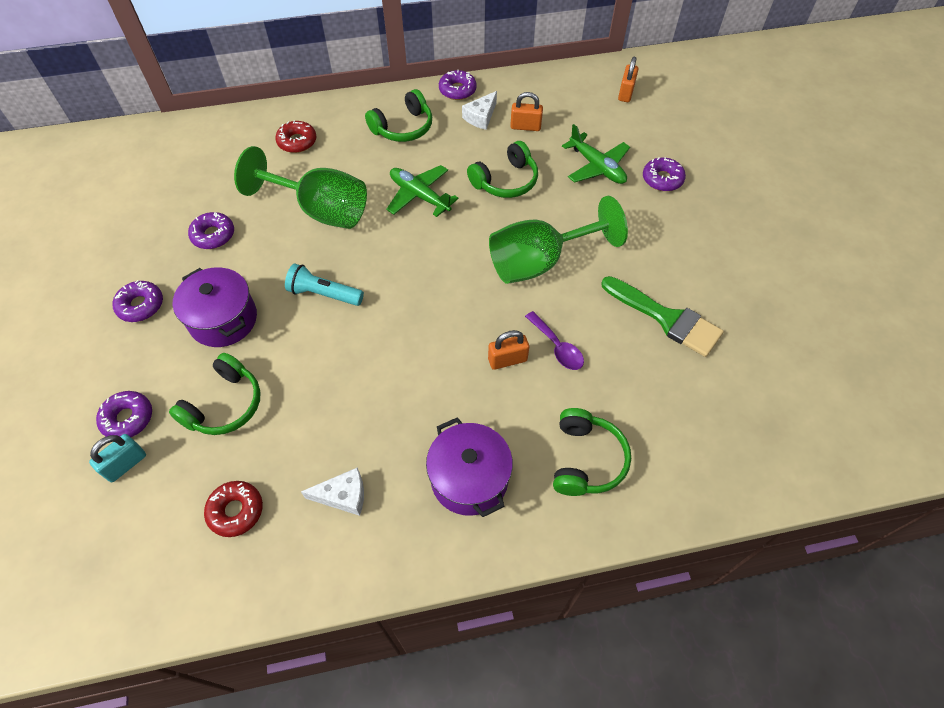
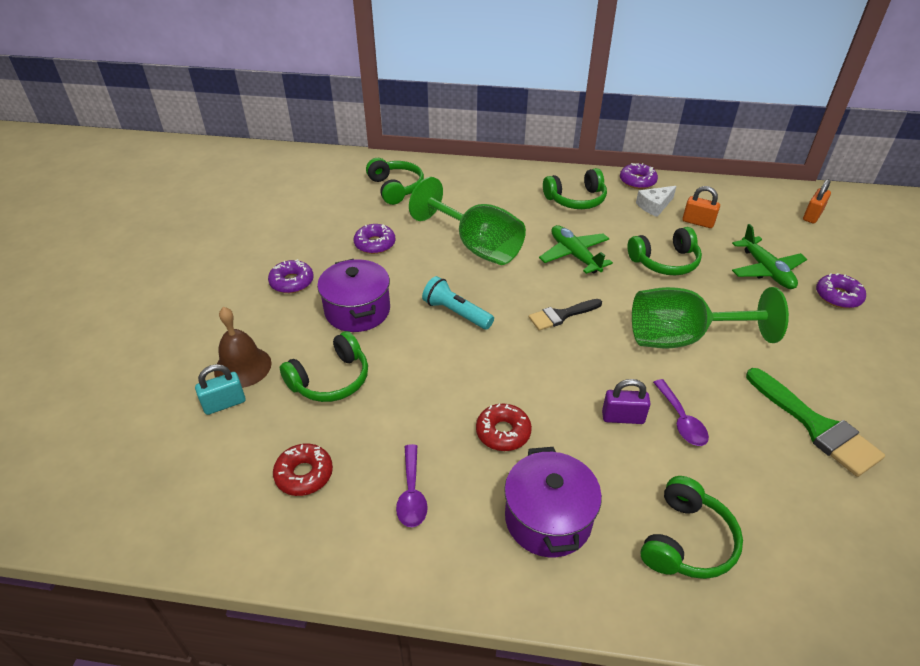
camera: 20 degrees right, 15 degrees down
(128, 418) = (242, 367): purple donut -> brown bell
(211, 159) = (395, 188): none -> green headphones
(297, 142) = (475, 191): red donut -> red donut (503, 432)
(343, 496) = (411, 493): white cheese -> purple spoon
(425, 268) = (561, 315): none -> black brush
(507, 360) = (623, 417): orange padlock -> purple padlock

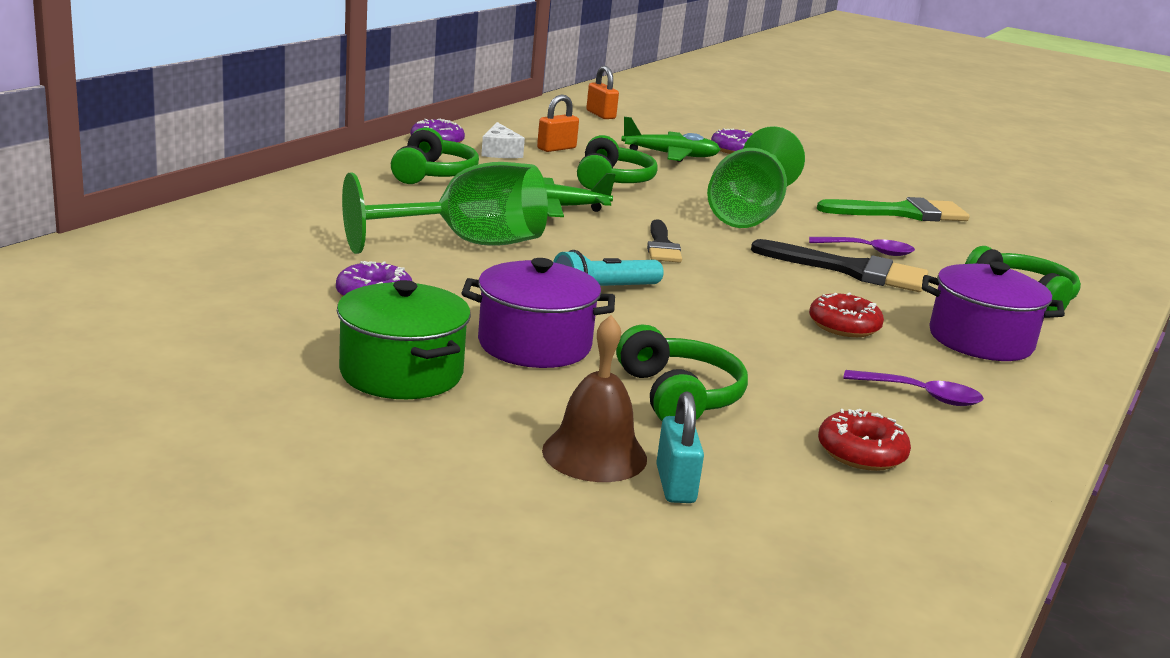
camera: 70 degrees left, 20 degrees down
(292, 282) = (401, 373): purple donut -> green pot
(395, 188) = (233, 247): green headphones -> none
(623, 417) = (851, 270): purple padlock -> black brush

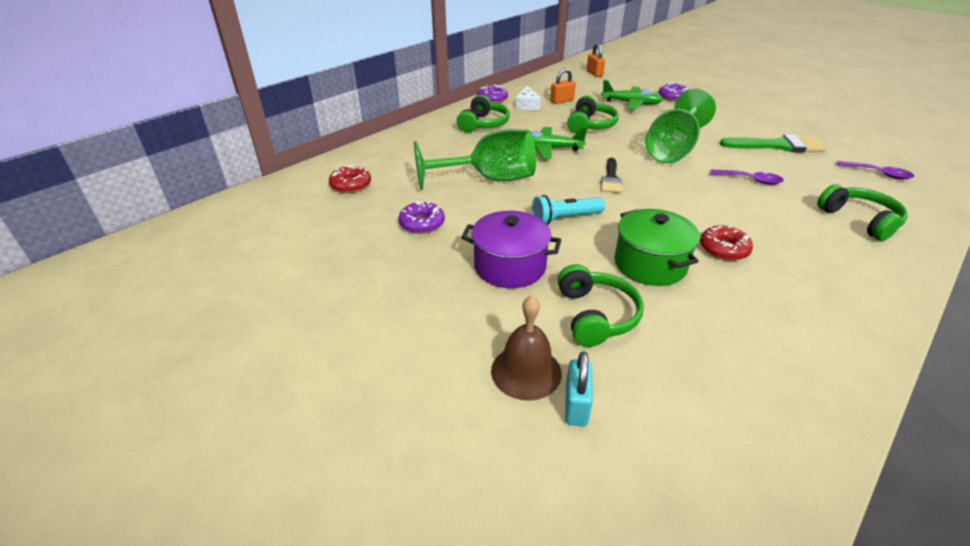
camera: 15 degrees right, 15 degrees up
(401, 373) = (420, 291): green pot -> green pot (650, 264)
(851, 270) = (736, 198): black brush -> none
(861, 452) = (719, 377): red donut -> red donut (351, 185)
(921, 395) = (772, 318): purple spoon -> purple spoon (878, 174)
(980, 340) = (823, 263): purple pot -> none

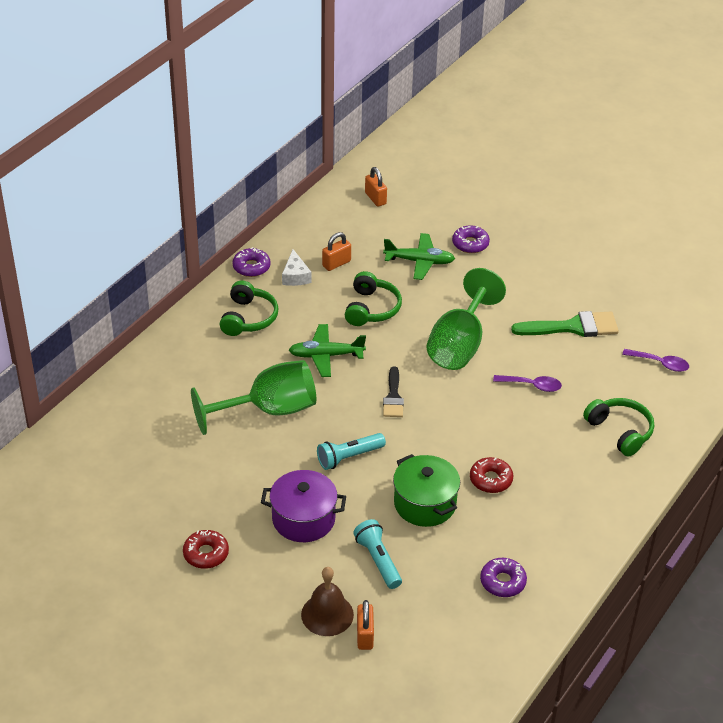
camera: 10 degrees left, 5 degrees up
(351, 185) = (128, 433): red donut -> red donut (206, 554)
(422, 223) = (214, 477): purple donut -> purple donut (502, 582)
(576, 405) = (365, 635): turquoise padlock -> orange padlock
(595, 315) = (378, 560): green headphones -> turquoise flashlight

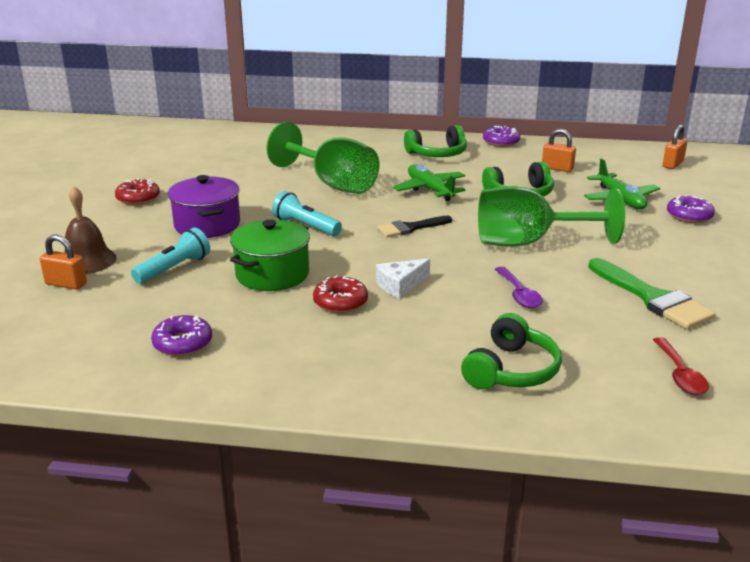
camera: 65 degrees right, 15 degrees down
(295, 276) = (515, 158): white cheese -> white cheese (400, 285)
(365, 635) = (66, 284): orange padlock -> orange padlock turned 45 degrees clockwise
(660, 363) = (679, 374): purple spoon -> red spoon

